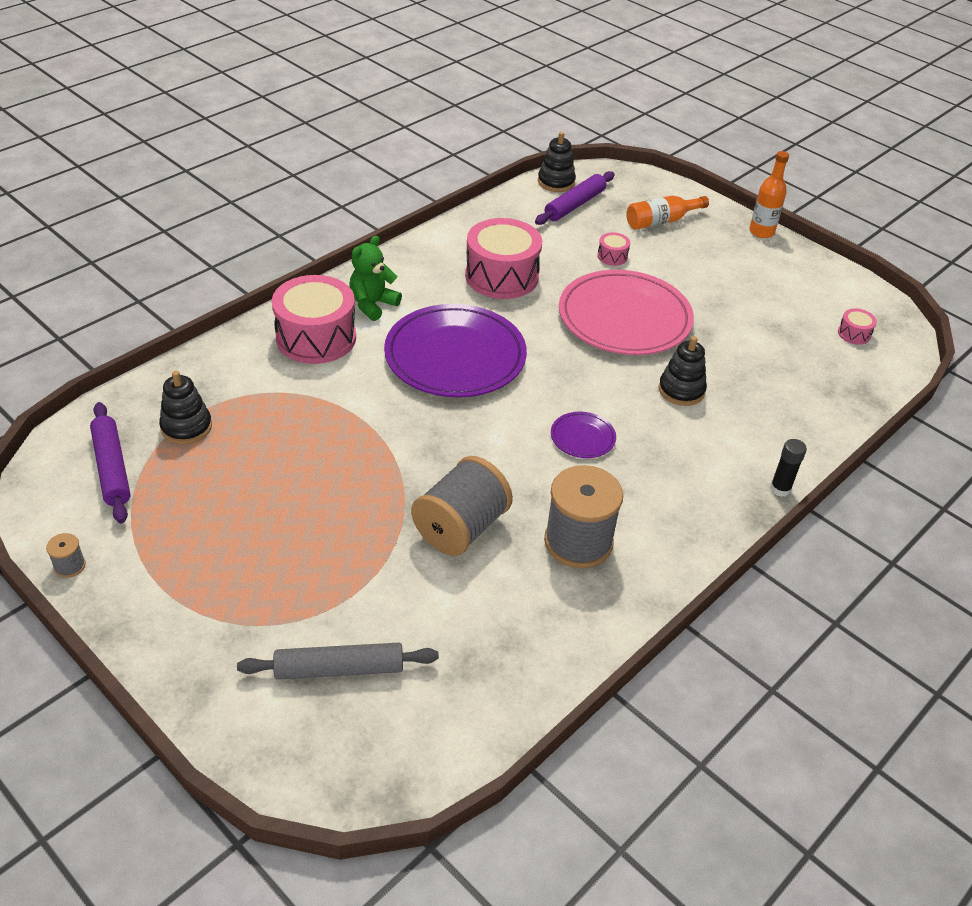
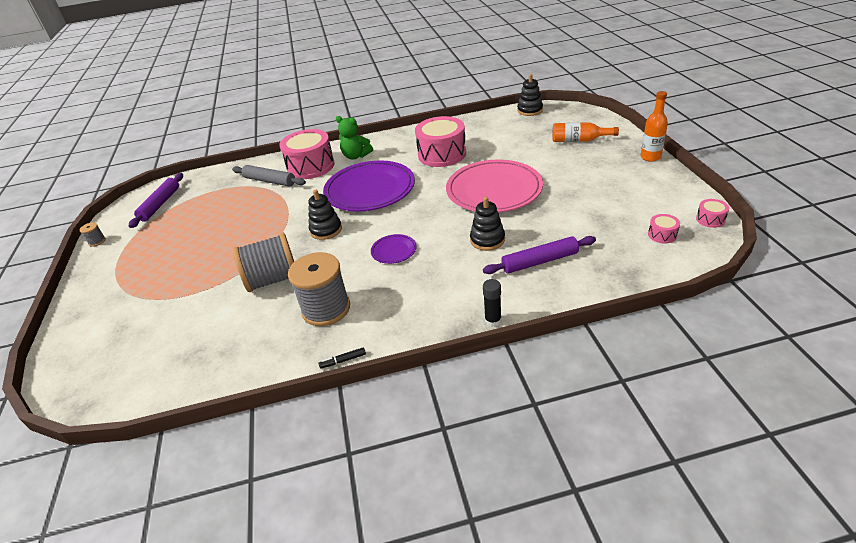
camera: 40 degrees right, 5 degrees down
(186, 427) = (208, 194): black stacking toy -> black stacking toy (326, 230)
(339, 669) = (136, 330): grey rolling pin -> grey rolling pin (269, 181)
(372, 304) = (356, 156): green teddy bear -> green teddy bear turned 135 degrees counterclockwise
(575, 205) = (529, 124): purple rolling pin -> purple rolling pin (540, 261)
(612, 256) = (523, 155): pink drum -> pink drum (710, 219)
(667, 595) = (343, 360): none -> black marker

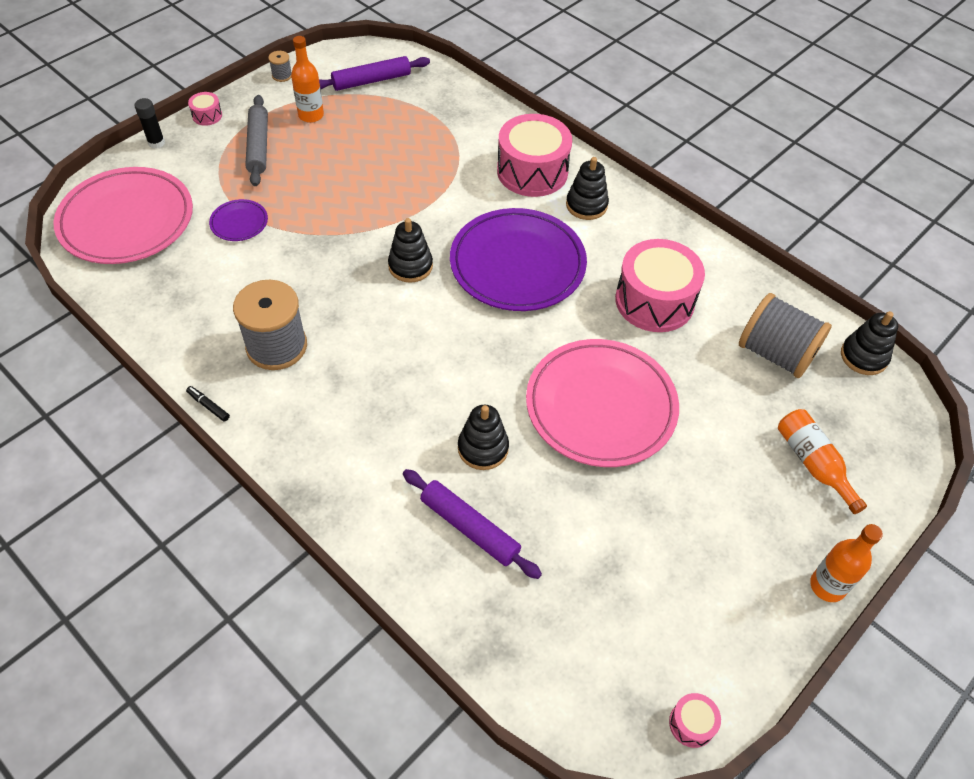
camera: 50 degrees right, 15 degrees up
(115, 363) = (126, 220): none -> pink plate
(151, 238) = (311, 115): none -> orange bottle
(269, 181) = (475, 150): grey rolling pin -> grey rolling pin (258, 146)
(273, 279) = (299, 269): grey spool -> grey spool (775, 353)
(356, 156) = (586, 205): green teddy bear -> black stacking toy
(394, 251) = (407, 357): purple plate -> purple plate (239, 223)
(493, 321) = (333, 521): black glue stick -> black glue stick (156, 143)
(662, 235) = (612, 664): pink drum -> pink drum (207, 115)

